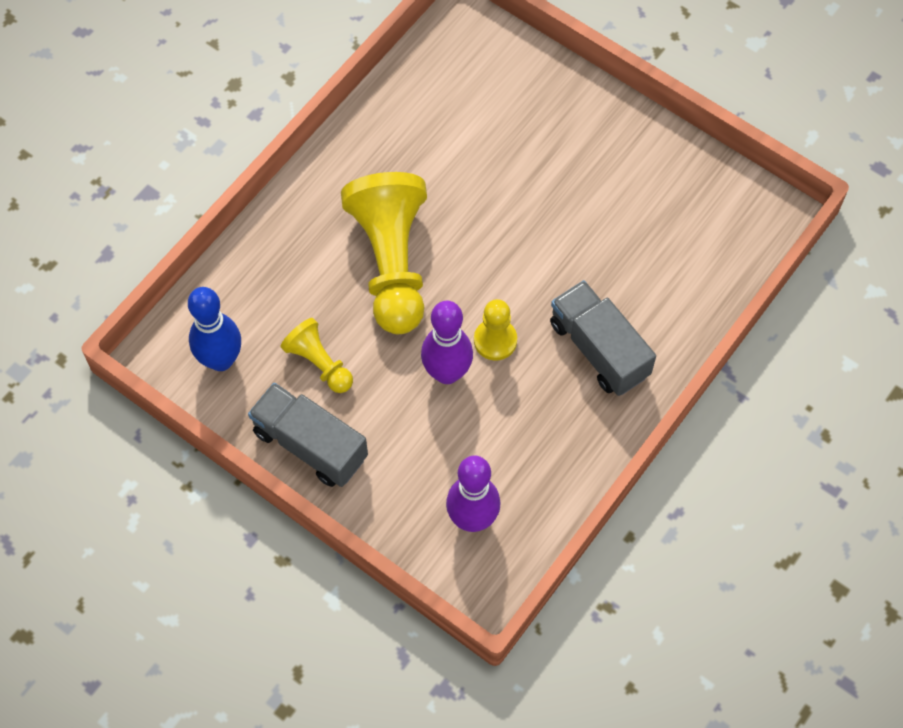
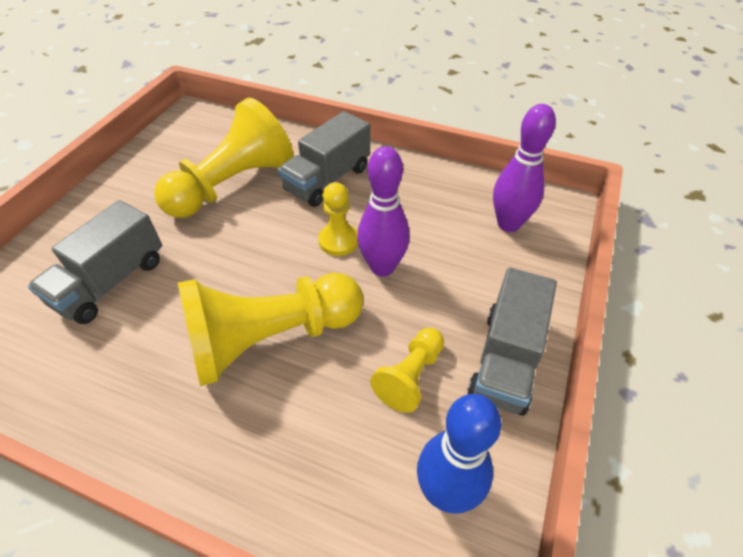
camera: 105 degrees left, 15 degrees down
(496, 141) = (111, 282): none -> grey truck
(614, 250) = (233, 185): none -> yellow pawn

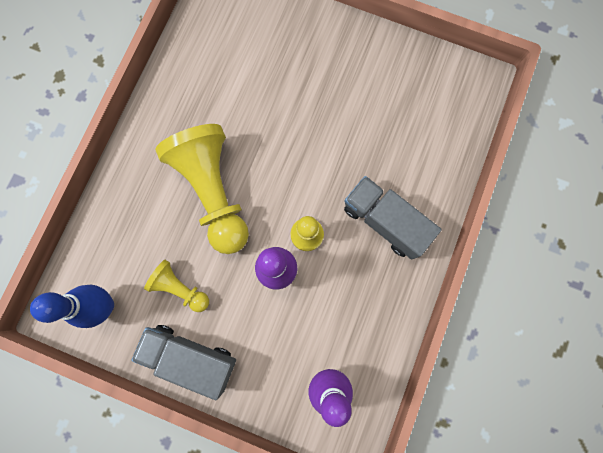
camera: 90 degrees right, 30 degrees up
(111, 282) = (265, 73): grey truck -> none
(233, 185) = (374, 139): yellow pawn -> none

